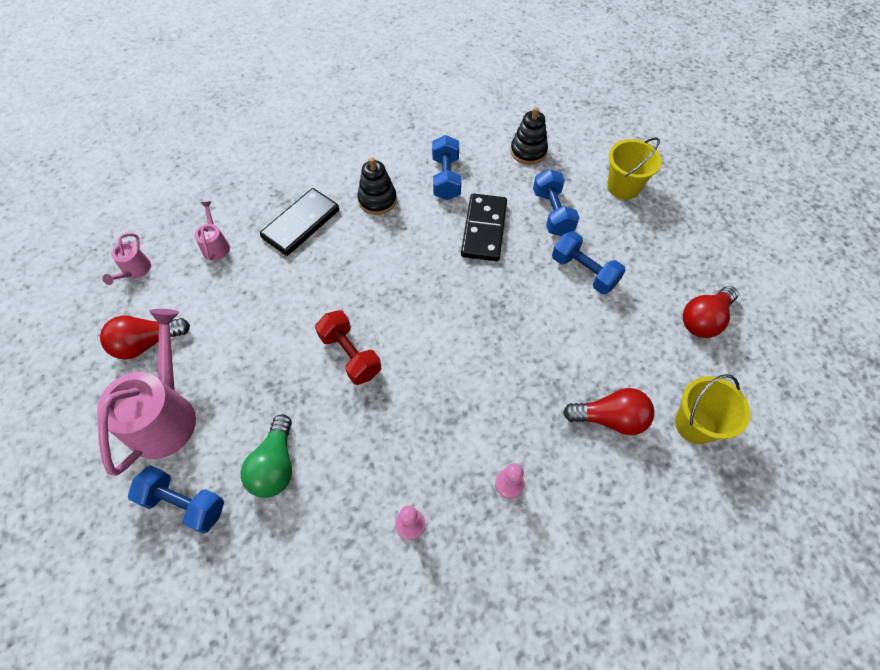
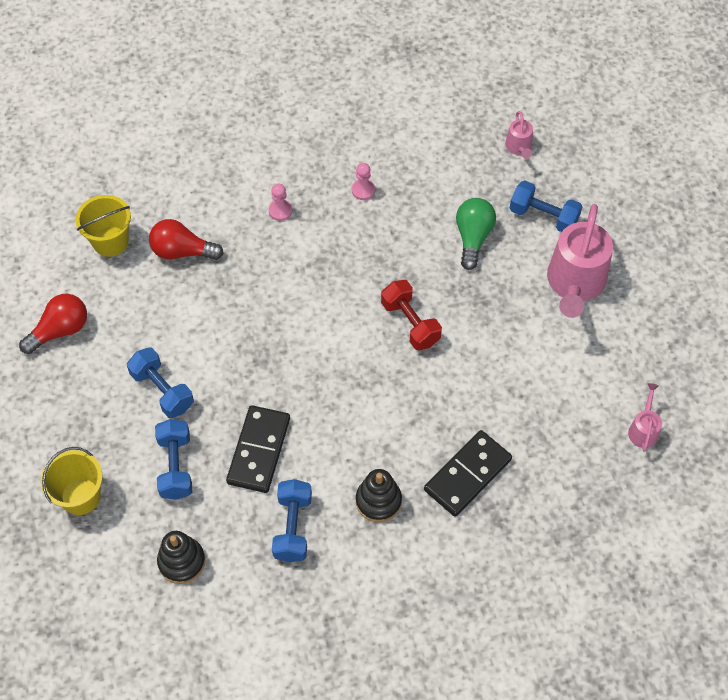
camera: 175 degrees left, 0 degrees up
(147, 343) = (609, 349): red light bulb -> none
(216, 245) = (561, 454): pink watering can -> pink watering can (519, 147)

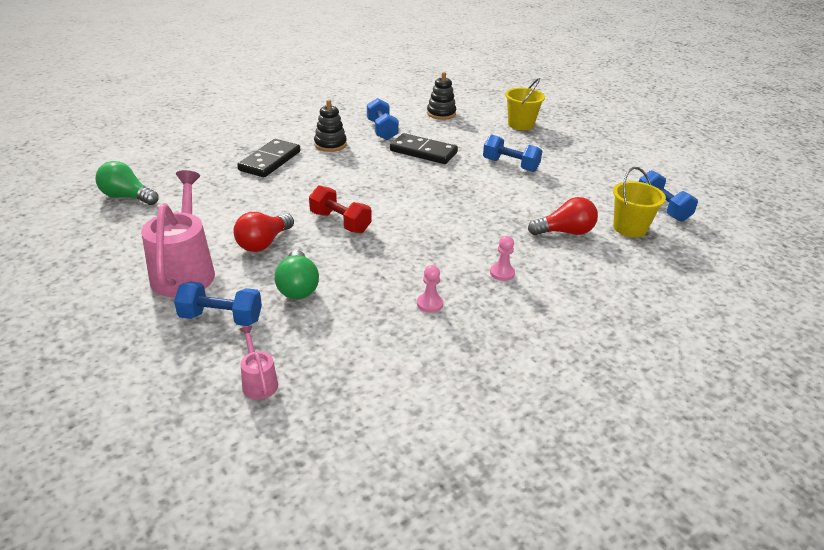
camera: 160 degrees right, 25 degrees down
(60, 330) = (610, 179): red light bulb -> red light bulb (263, 243)
(176, 466) = (473, 140): blue dumbbell -> blue dumbbell (662, 208)
(259, 451) = (423, 152): black domino -> black domino turned 60 degrees counterclockwise
(643, 429) = (127, 197): pink watering can -> green light bulb

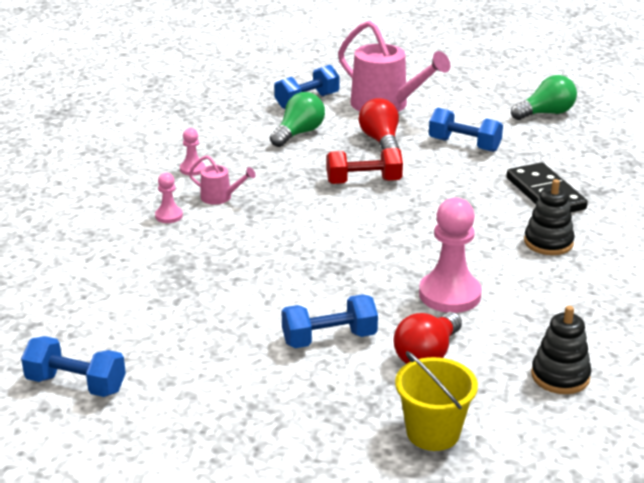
camera: 135 degrees right, 5 degrees down
(258, 382) = (226, 94): pink watering can -> pink watering can (220, 197)
(298, 287) = (298, 133): green light bulb -> green light bulb turned 90 degrees clockwise
(382, 130) = (553, 296): blue dumbbell -> blue dumbbell (464, 145)
(423, 152) = (449, 295): black domino -> pink pawn
(565, 232) = (158, 284): red light bulb -> red light bulb (427, 355)
(630, 228) = (93, 329): yellow bucket -> none

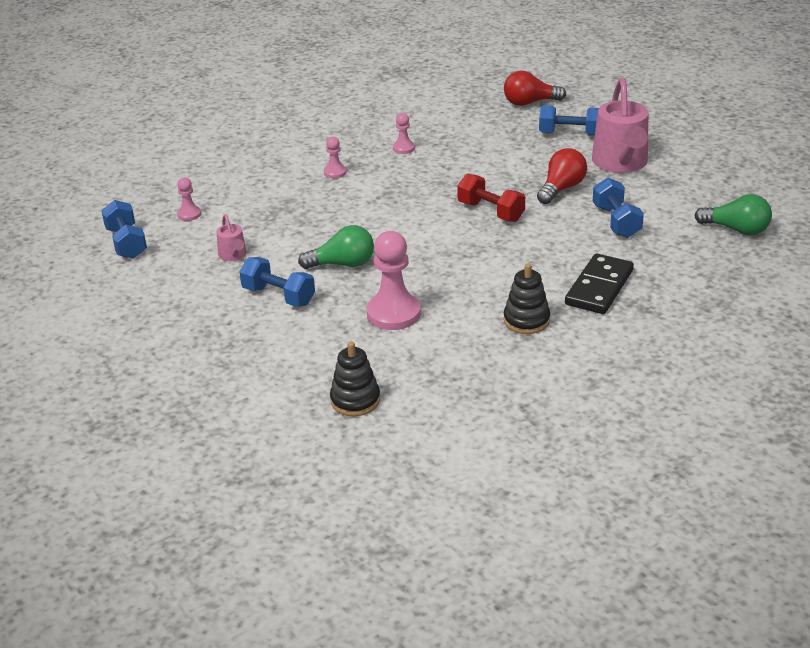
camera: 50 degrees right, 5 degrees up
(92, 322) = (189, 214): none -> pink pawn
(220, 197) = (384, 176): pink watering can -> pink watering can (233, 255)
(298, 133) = (516, 155): green light bulb -> green light bulb (343, 264)
(427, 355) = (310, 338): red light bulb -> red light bulb (530, 102)
(433, 432) = (229, 380): yellow bucket -> none

